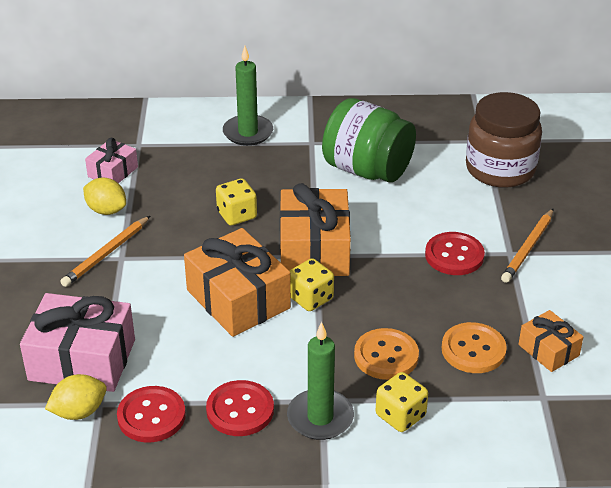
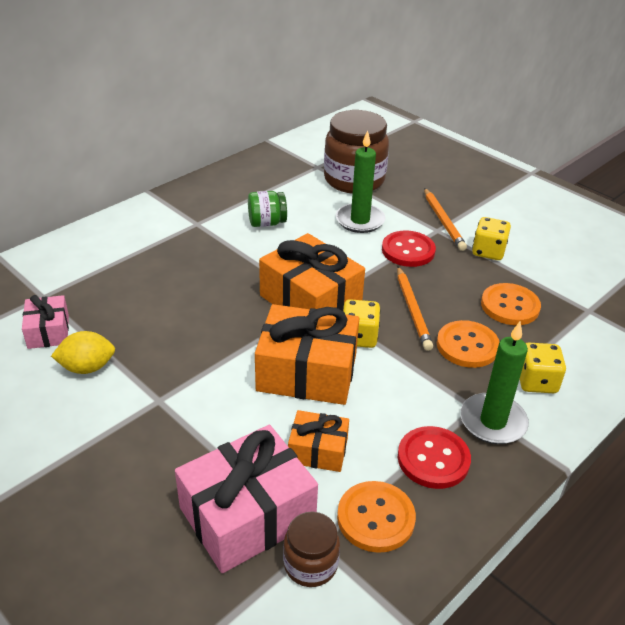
camera: 45 degrees left, 0 degrees up
(79, 412) = (310, 564): yellow lemon -> brown jar
(106, 254) = (139, 405): orange pencil -> orange pencil (412, 310)
(151, 416) = (375, 518): red button -> orange button
(237, 215) = (213, 307): yellow dice -> yellow dice (488, 251)
(248, 133) = (133, 240): green candle -> green candle (360, 220)
(367, 170) = (267, 223): green jar -> green jar, size x0.51
(548, 350) = (548, 279): orange gift -> orange gift (318, 450)

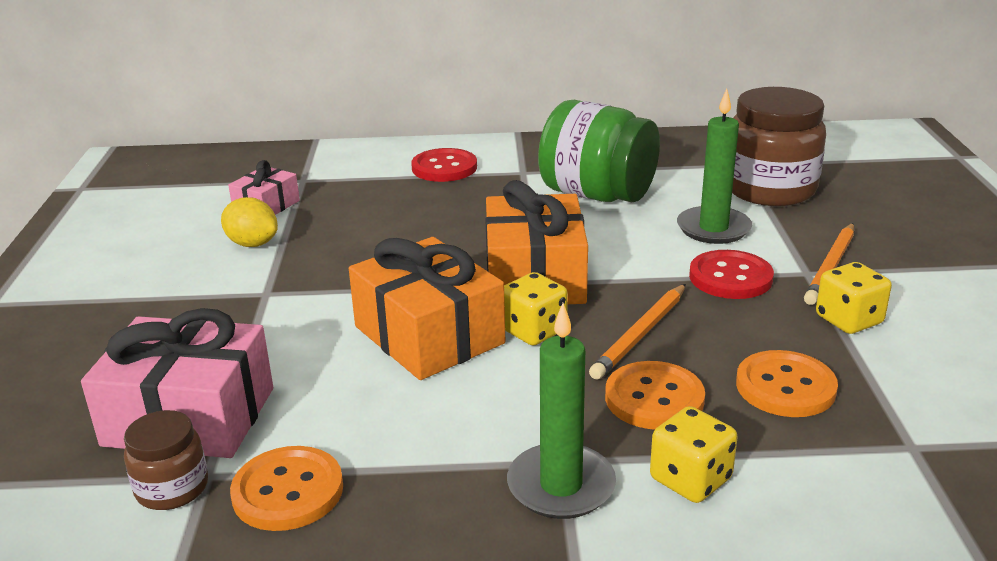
camera: 45 degrees right, 10 degrees down
(267, 223) = (597, 195): green jar -> green jar, size x1.97
(318, 450) = (330, 404): orange gift -> none
(433, 459) = (431, 479): red button -> red button (444, 168)

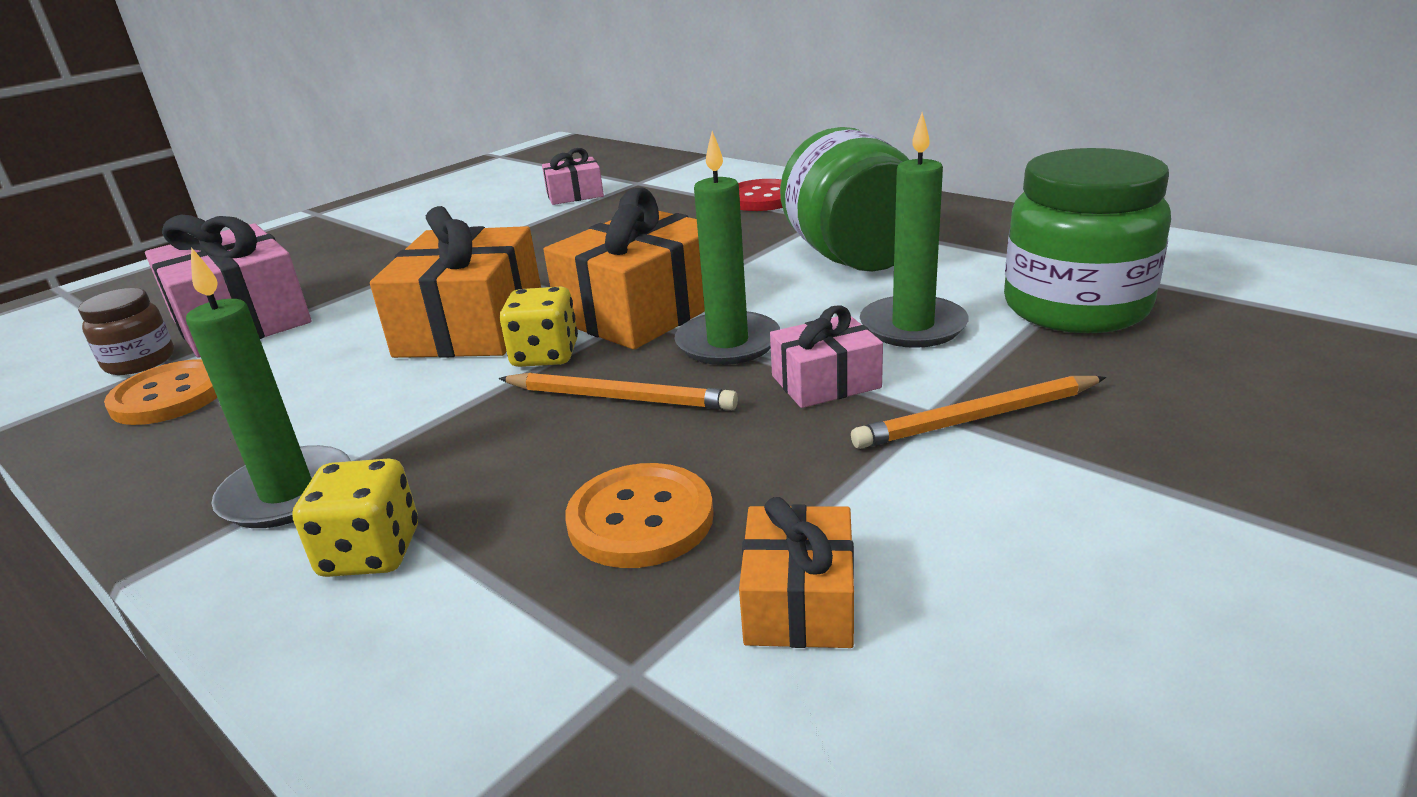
camera: 45 degrees right, 0 degrees up
(252, 244) = (511, 218): yellow lemon -> none
(633, 277) = (728, 343): none -> green candle
(640, 334) = (620, 398): orange pencil -> orange pencil turned 150 degrees counterclockwise
(654, 398) = (505, 461): orange button -> none
(730, 277) = (825, 382): red button -> pink gift
(769, 189) = (1075, 307): brown jar -> green jar
(848, 320) = (870, 486): yellow dice -> none
(915, 382) = (799, 601): none -> orange gift

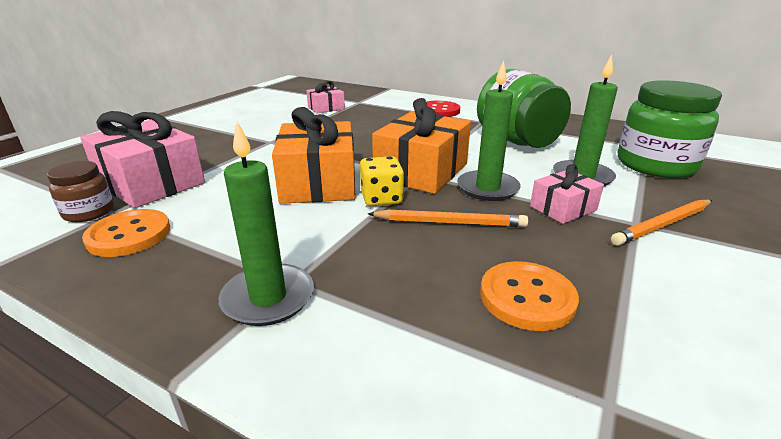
camera: 15 degrees left, 0 degrees up
(371, 552) = (362, 336): yellow dice -> none
(799, 601) = (669, 342): orange gift -> none

